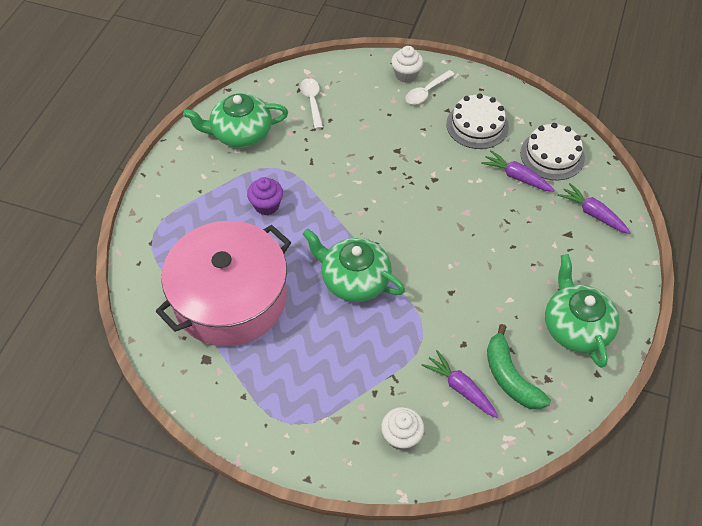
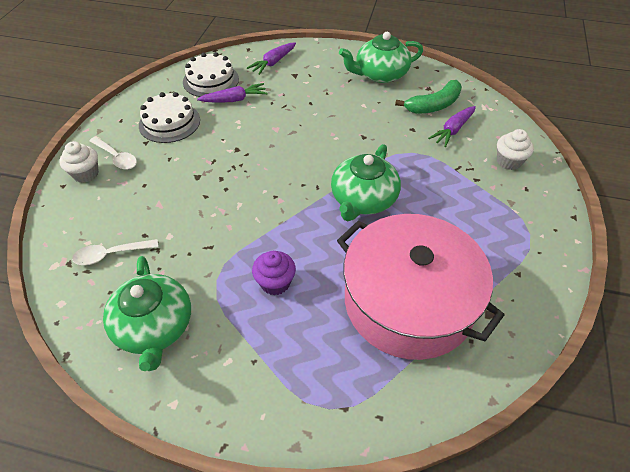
camera: 95 degrees left, 5 degrees down
(516, 177) = (234, 100): purple carrot -> purple carrot turned 135 degrees counterclockwise

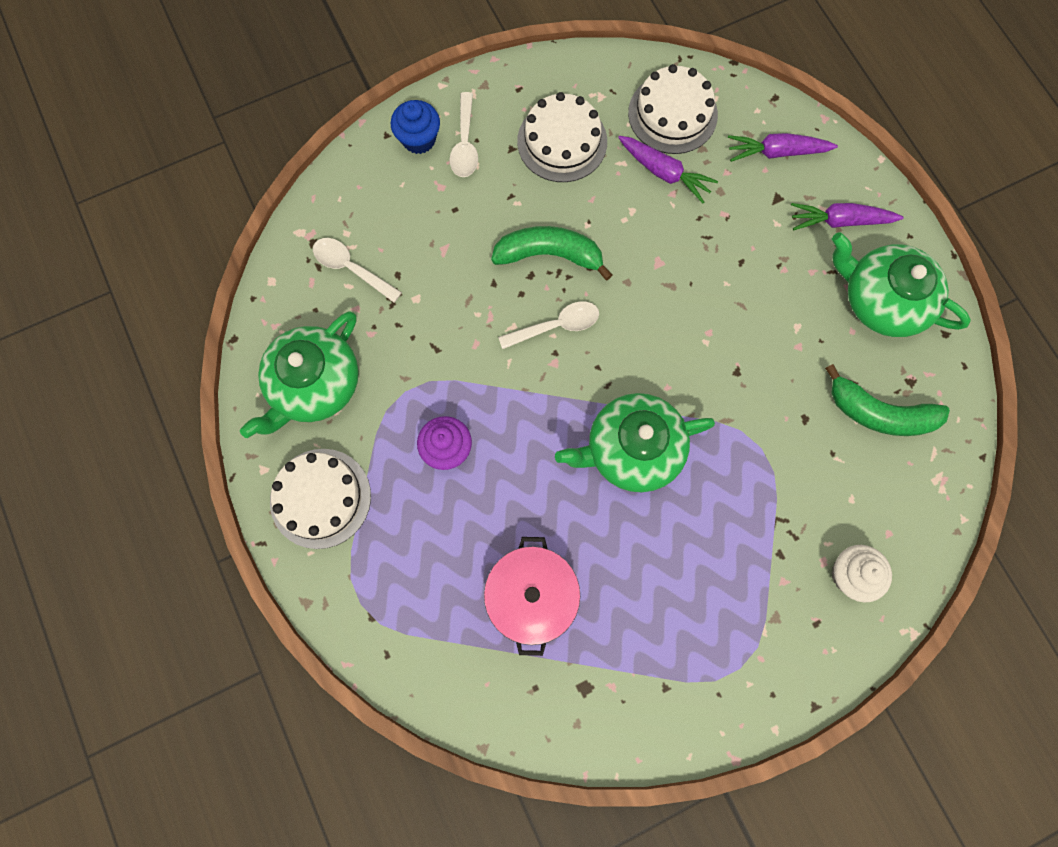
camera: 50 degrees right, 25 degrees up
(86, 174) = (419, 139): white cupcake -> blue cupcake
(220, 164) = (549, 255): none -> green banana
(231, 380) = (320, 498): none -> white cake
(261, 186) = (556, 326): none -> white spoon
(408, 302) = (531, 595): pink pot -> pink pot, size x0.53
(453, 130) = (849, 469): purple carrot -> purple carrot (839, 221)

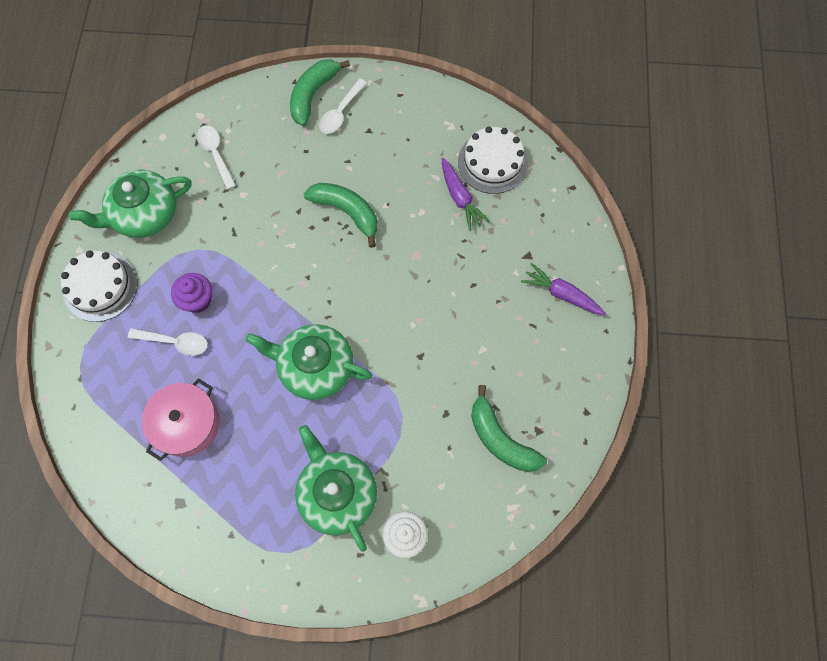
camera: 30 degrees right, 5 degrees down
(419, 139) = (313, 95): blue cupcake -> green banana
(556, 326) = (320, 260): white spoon -> white spoon (175, 342)
(562, 141) = (405, 143): white cake -> none
(776, 152) = (548, 224): purple carrot -> none
(881, 300) = (555, 363): green teapot -> green teapot (337, 493)

